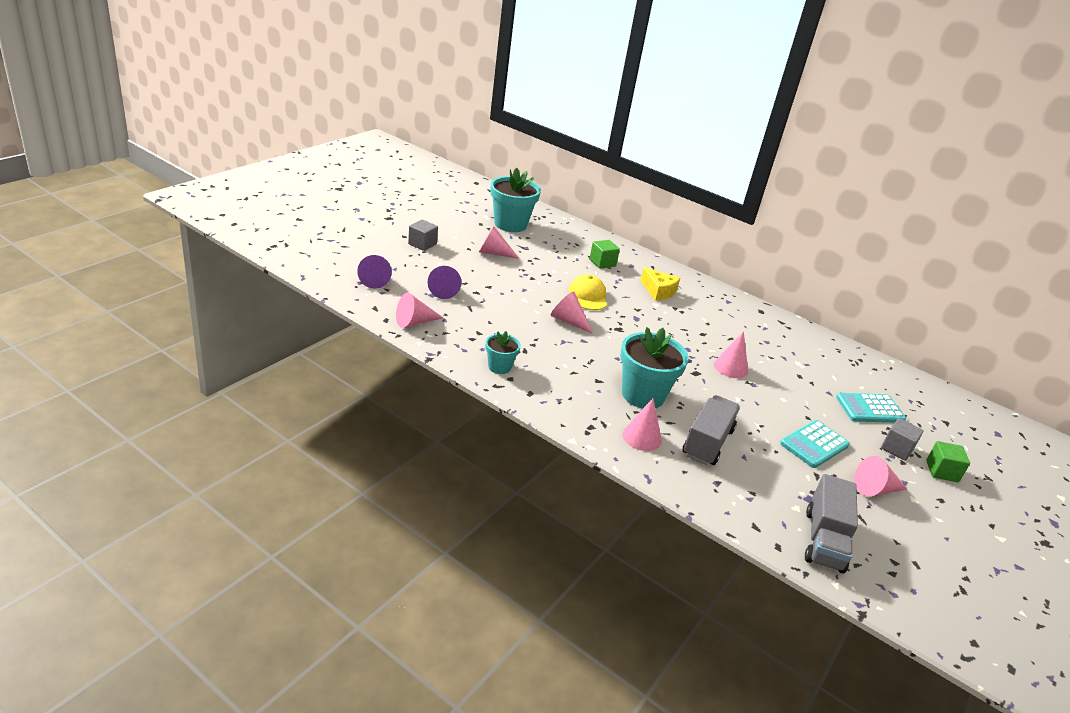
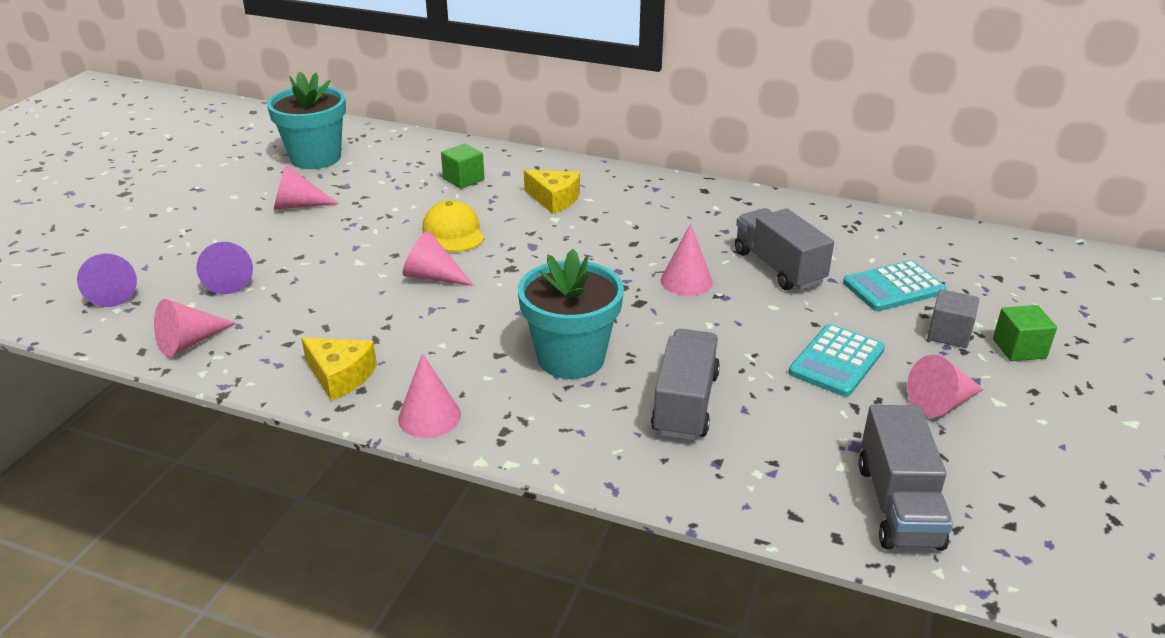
camera: 10 degrees left, 0 degrees up
(422, 244) = (183, 219): grey cube -> none
(499, 367) = (340, 376): turquoise flower pot -> yellow cheese
(642, 437) = (586, 424): pink cone -> pink cone (429, 416)
(795, 375) = (778, 267): none -> grey truck

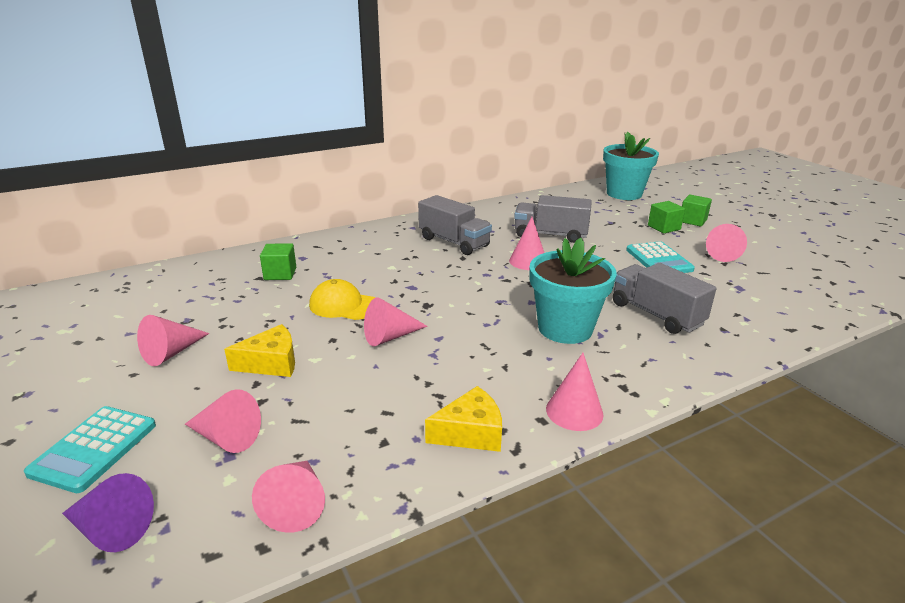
camera: 50 degrees left, 5 degrees down
(229, 280) = (226, 437): purple cone -> pink cone
(315, 158) = (113, 315): turquoise flower pot -> turquoise flower pot (624, 194)
(554, 199) = (368, 257): yellow cheese -> yellow cheese (271, 363)
(893, 287) = (607, 220): turquoise calculator -> turquoise calculator (94, 449)
(898, 505) = (800, 299): grey truck -> grey truck (454, 242)
(949, 334) = (664, 227): grey cube -> green cube

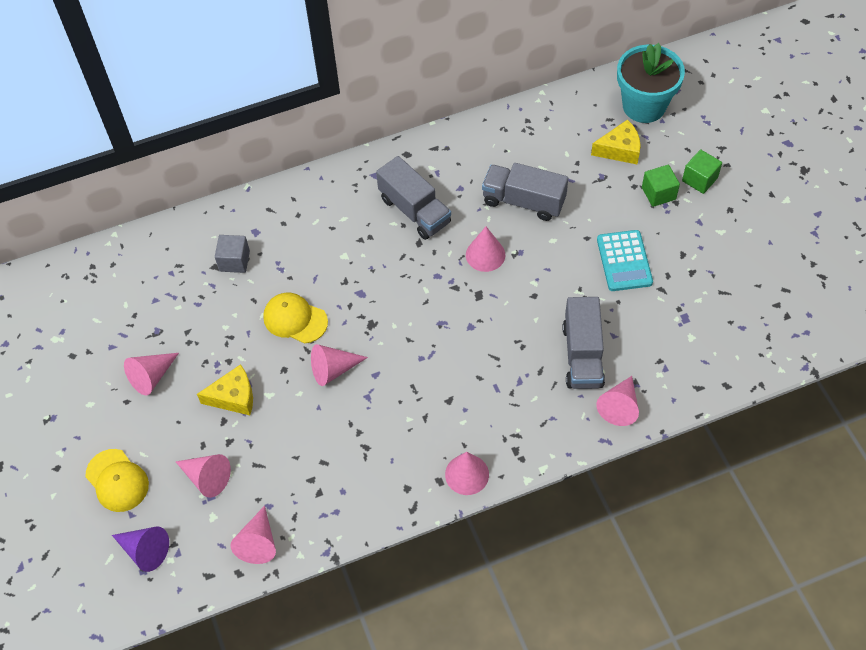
camera: 10 degrees right, 30 degrees up
(94, 449) = (117, 480): turquoise calculator -> yellow cap
(280, 274) = (234, 261): green cube -> grey cube
(470, 433) = (383, 489): yellow cheese -> yellow cheese (620, 149)
(565, 328) = (490, 370): turquoise flower pot -> none
(656, 314) = (582, 355): grey truck -> grey truck turned 150 degrees counterclockwise
(721, 254) = (697, 253): pink cone -> pink cone (619, 406)

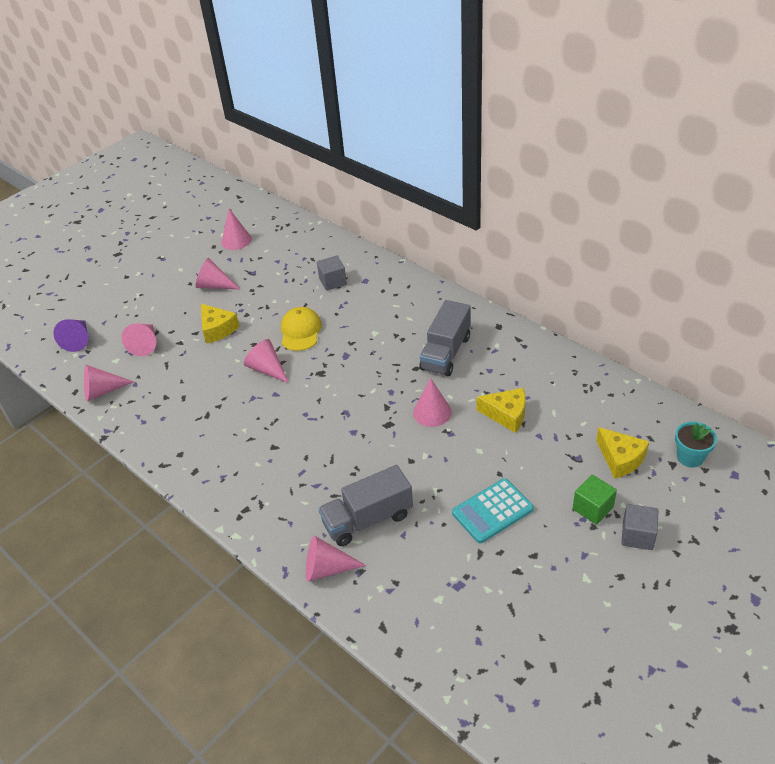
camera: 65 degrees right, 15 degrees down
(117, 480) = (127, 305): yellow cap -> none
(467, 474) = (208, 486): pink cone -> pink cone (236, 240)
(523, 201) = (506, 414): grey truck -> yellow cheese
(644, 106) = (690, 457): turquoise flower pot -> turquoise flower pot, size x0.54
(699, 179) = (637, 536): green cube -> grey cube

